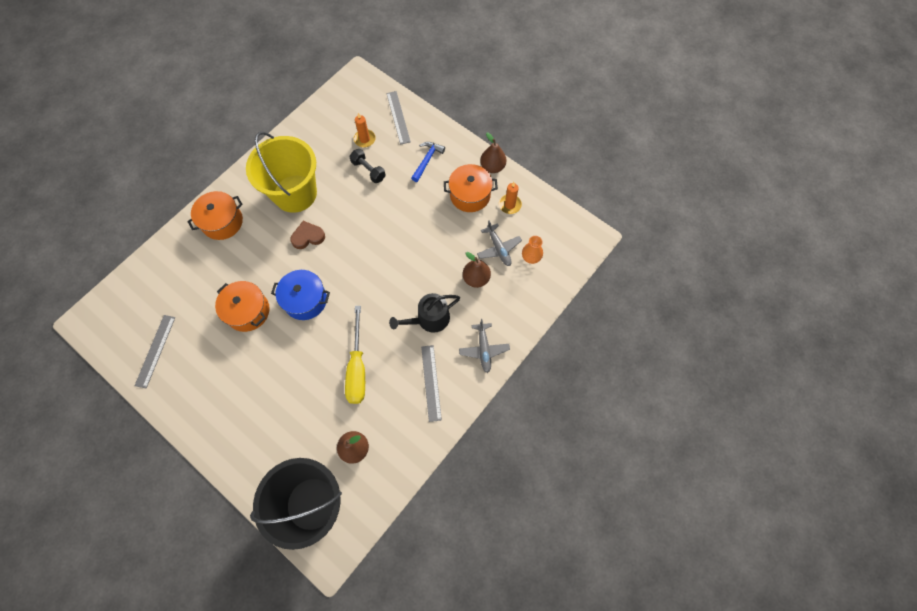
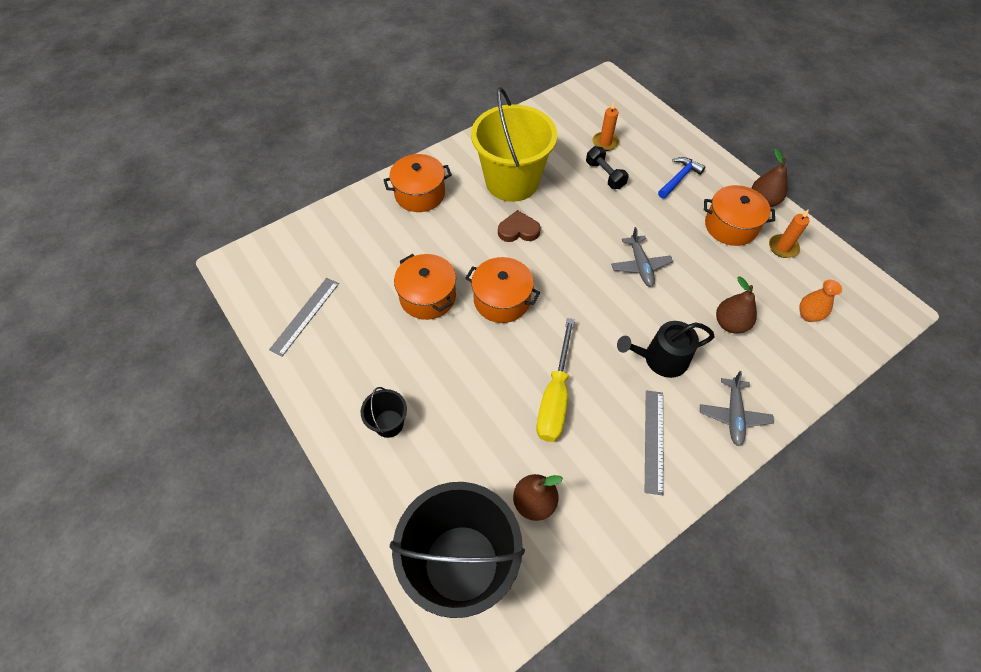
camera: 15 degrees right, 10 degrees down
(240, 419) = (389, 423): none -> black bucket
(305, 300) = (502, 300): blue pot -> orange pot
(398, 117) = (649, 128): grey ruler -> none
(498, 248) = (764, 294): grey plane -> grey plane (640, 265)

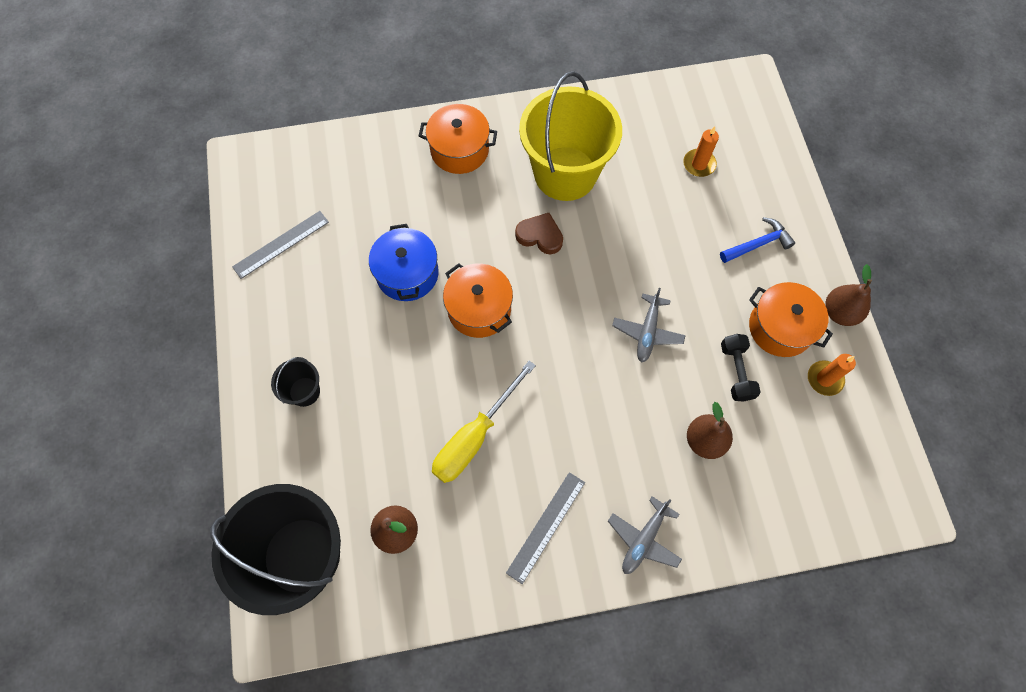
camera: 25 degrees right, 10 degrees up
(427, 296) = (407, 273): orange pot -> blue pot
(605, 175) = (674, 206): black dumbbell -> black dumbbell (736, 372)
(661, 359) = (605, 446): black watering can -> none
(808, 315) = (799, 470): orange vase -> none

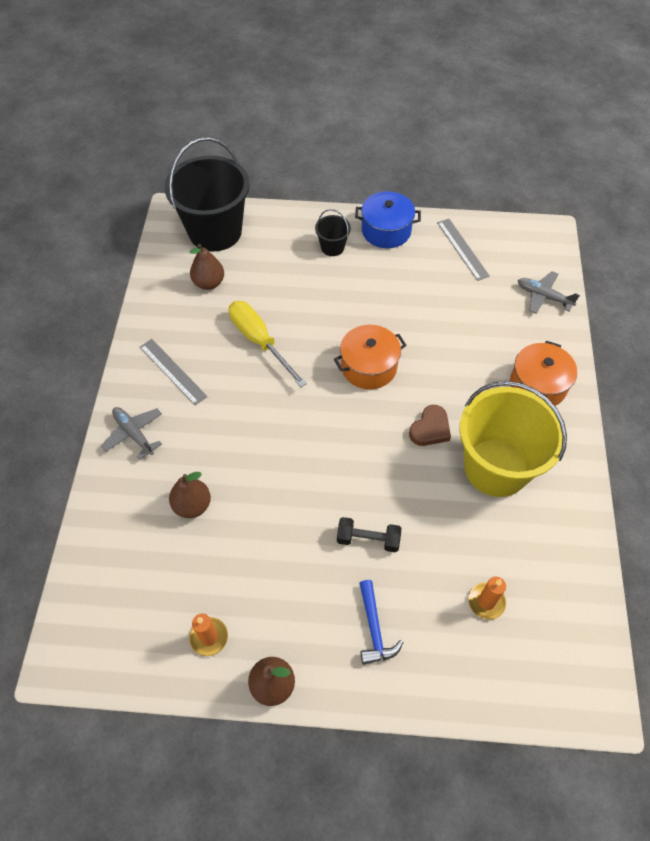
camera: 105 degrees right, 10 degrees down
(407, 273) = (415, 324): blue pot -> blue pot (386, 231)
(647, 332) = (308, 490): grey plane -> grey plane (543, 296)
(736, 372) = (245, 555): black dumbbell -> black dumbbell (368, 539)
(780, 328) = (275, 614): orange pot -> none

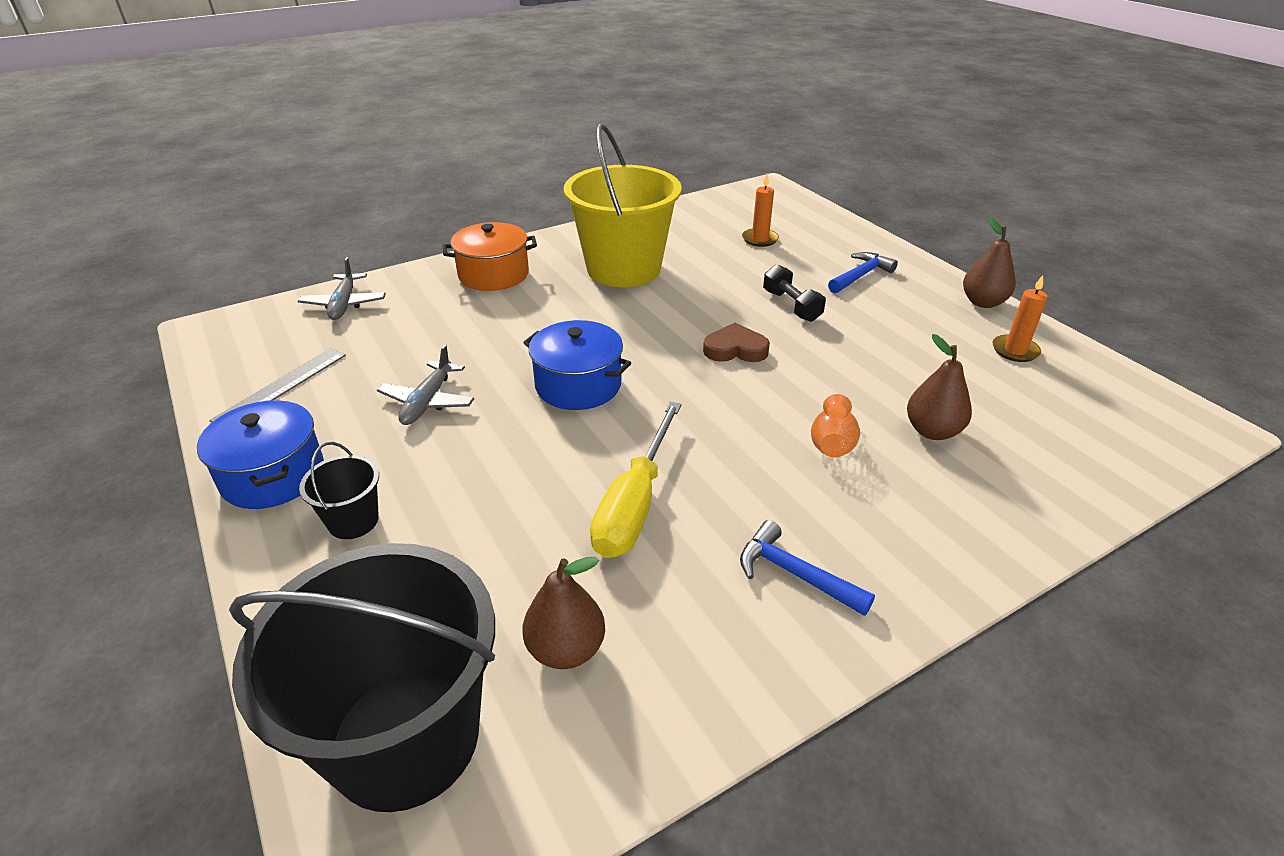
camera: 125 degrees left, 20 degrees down
(134, 434) = (936, 547): grey plane -> grey plane (428, 402)
(172, 371) = (794, 573): grey ruler -> blue hammer
(226, 449) = (832, 443): none -> orange vase
(369, 367) = (578, 385): orange pot -> blue pot
(430, 429) = (621, 315): brown heart -> brown heart (735, 349)

